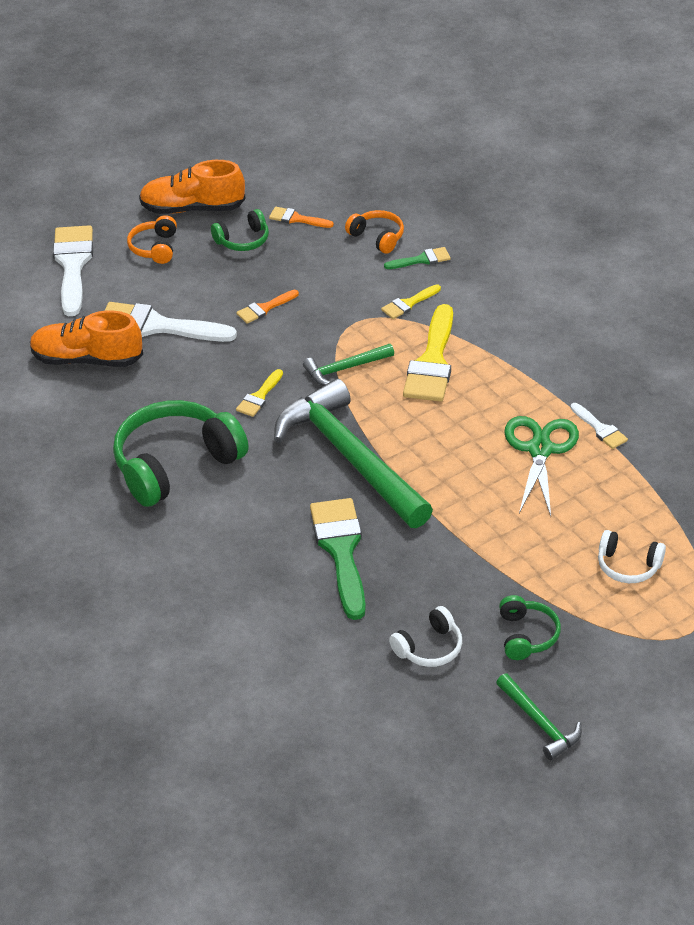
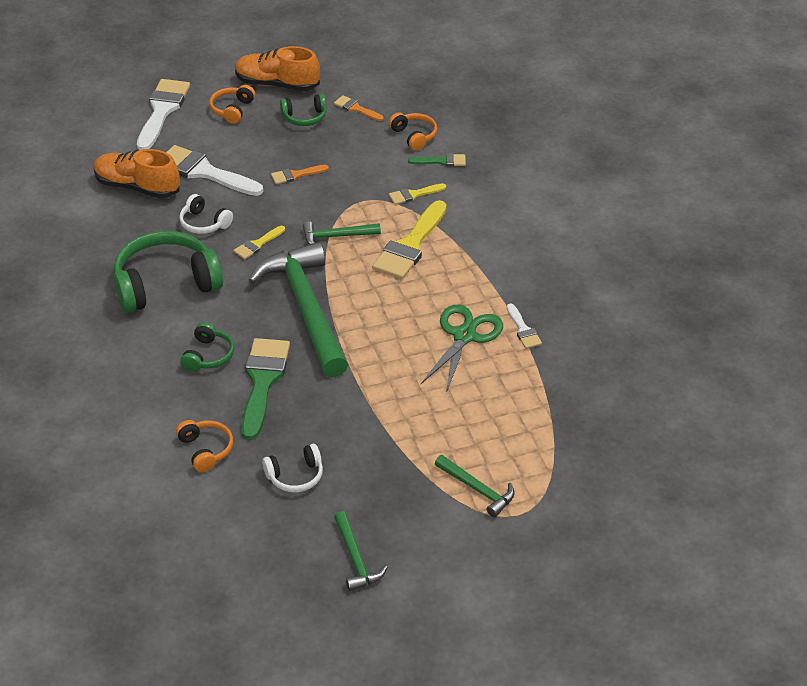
camera: 15 degrees right, 0 degrees up
(314, 642) = (206, 450): none -> orange headphones
(526, 635) = (379, 485): green headphones -> green headphones (208, 356)
(628, 566) = (492, 448): white headphones -> white headphones (204, 223)
(634, 615) = (477, 490): none -> green hammer

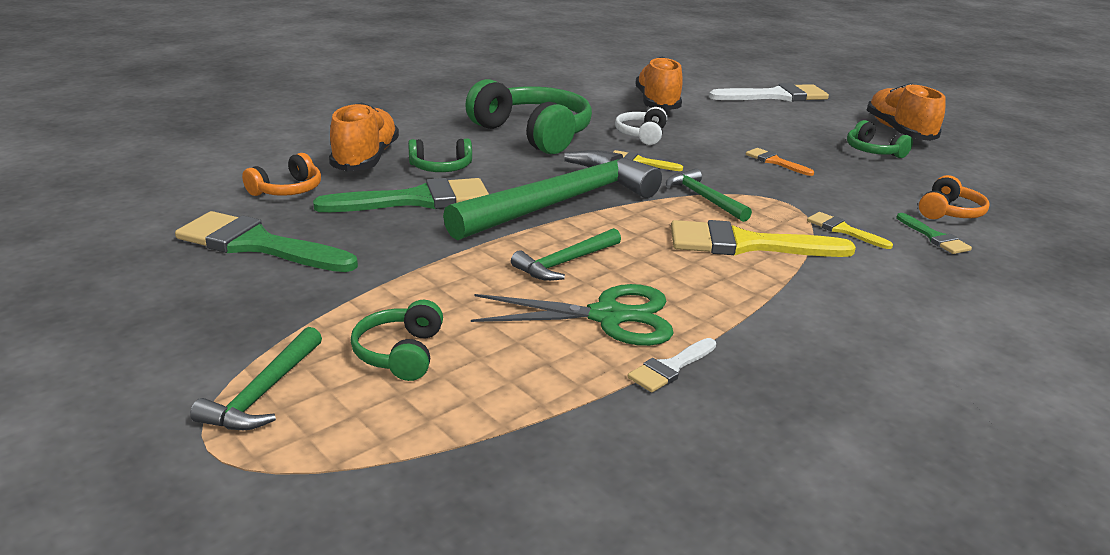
camera: 65 degrees right, 15 degrees down
(165, 395) = (366, 159): none -> orange shoe
(204, 172) = (716, 123): white brush -> none
(232, 110) = (826, 120): orange headphones -> none
(295, 476) = (257, 245): white headphones -> green brush
(355, 559) = (97, 312): green hammer -> green hammer (565, 263)
(356, 108) = (934, 173): orange brush -> none
(464, 430) = (400, 353): none -> green headphones

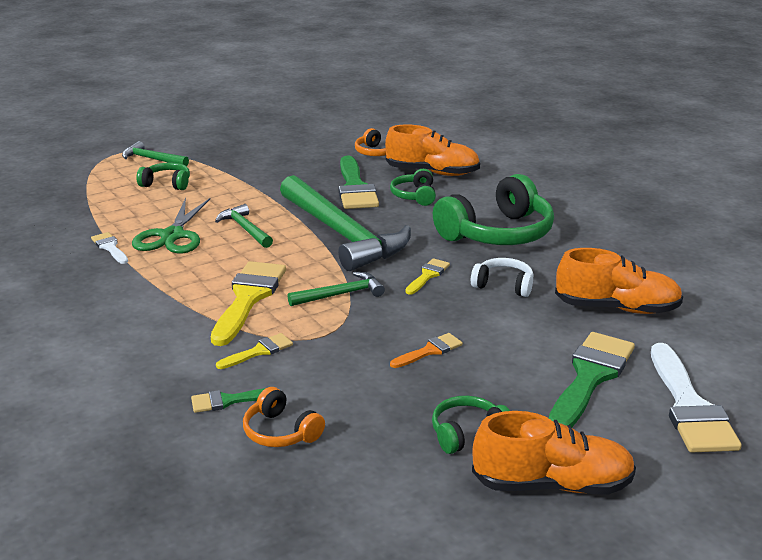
camera: 100 degrees right, 0 degrees up
(257, 245) = (299, 150): green brush -> green brush (590, 377)

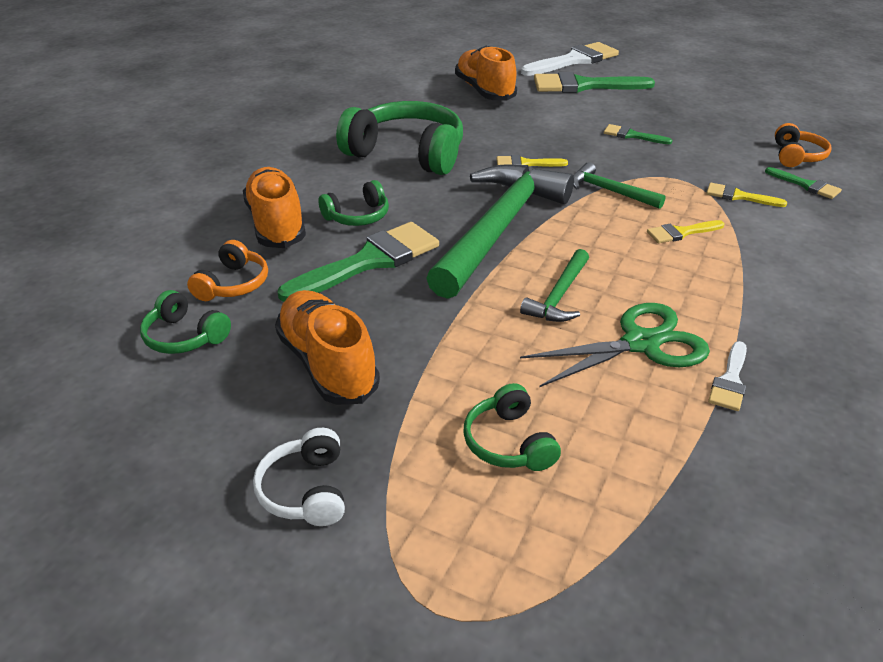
camera: 120 degrees left, 10 degrees up
(152, 159) = (429, 530): green hammer -> none
(248, 298) = (681, 233): yellow brush -> yellow brush, size x0.50
(429, 351) = (632, 135): orange brush -> green brush
(467, 433) = (695, 105): green headphones -> green headphones (185, 336)
(503, 285) = (502, 132): white headphones -> white headphones (306, 490)
(552, 484) = (697, 79): orange shoe -> orange shoe (327, 363)

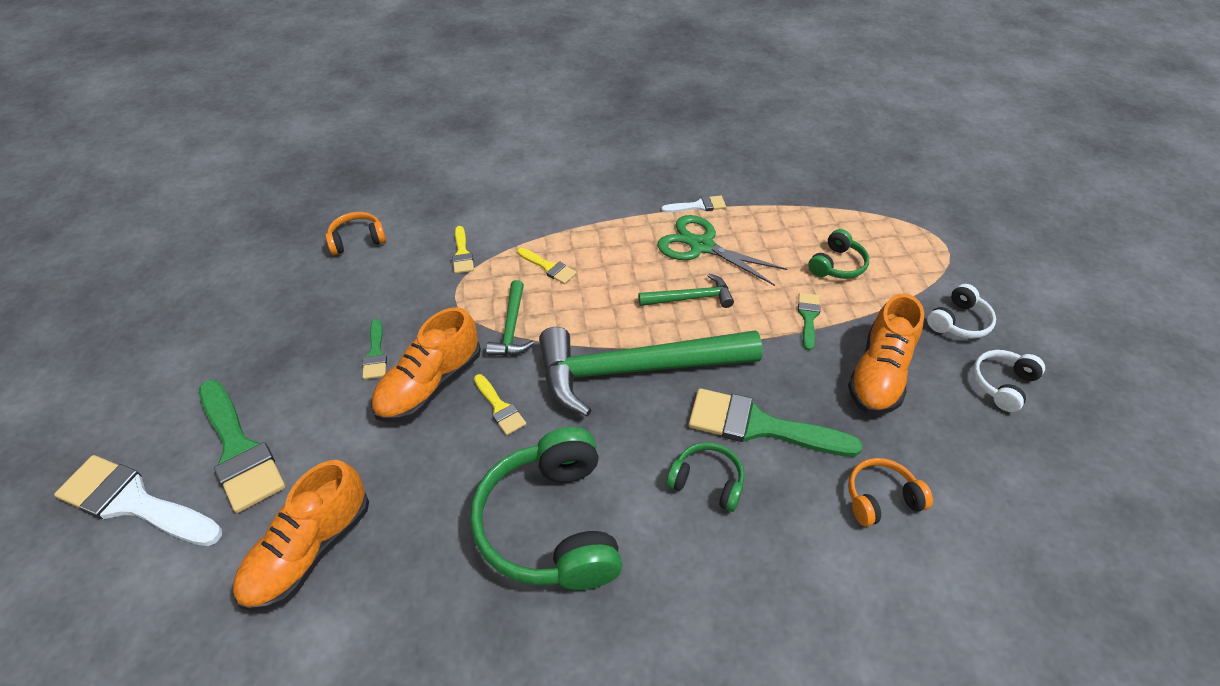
camera: 125 degrees left, 10 degrees up
(185, 336) = (956, 477): green headphones -> none
(198, 451) = (1002, 384): none -> white headphones
(276, 224) = (780, 540): orange shoe -> orange shoe (430, 385)
(806, 185) = (414, 225): green brush -> green brush (808, 317)

